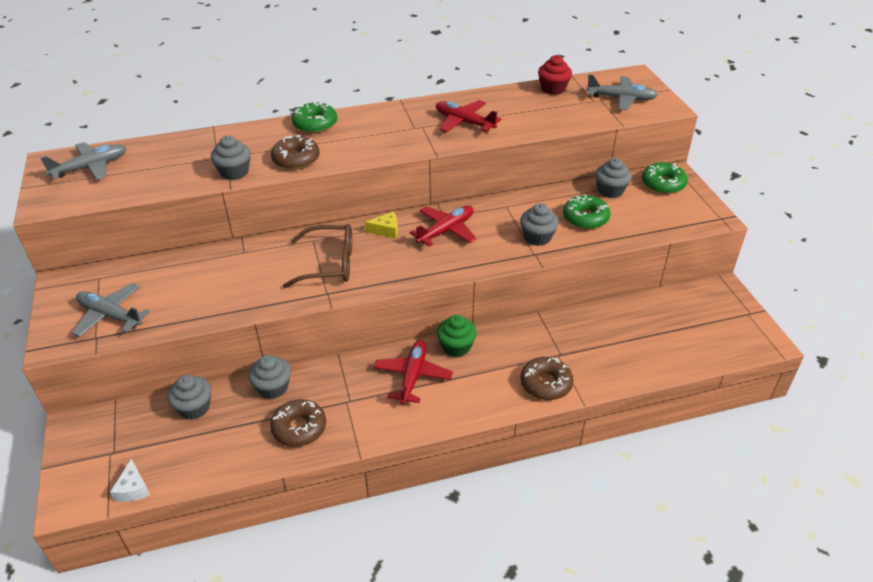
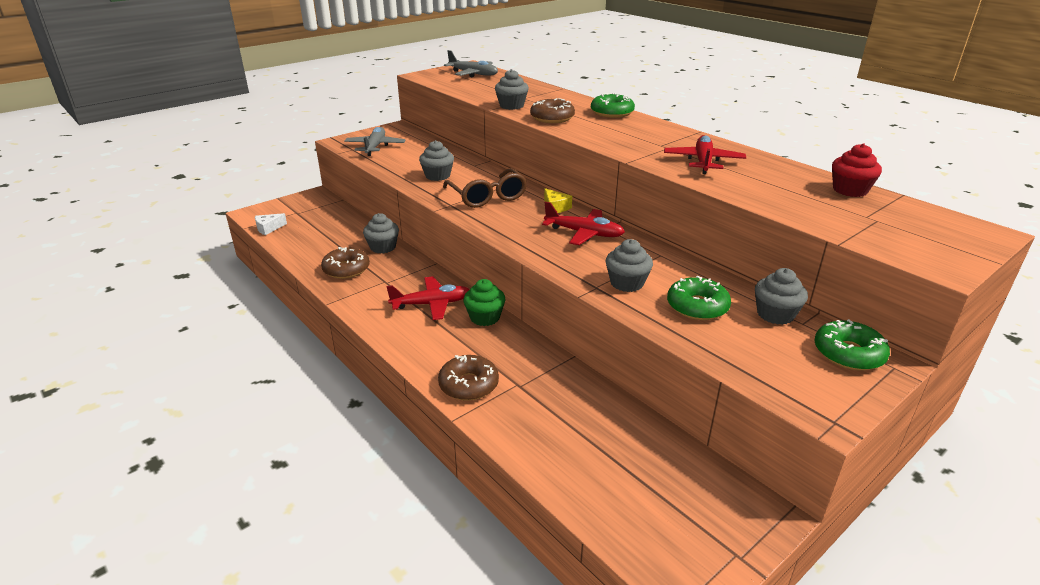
camera: 65 degrees right, 10 degrees down
(194, 407) = (348, 225): grey cupcake -> grey cupcake (437, 176)
(621, 99) = (904, 232): grey plane -> none

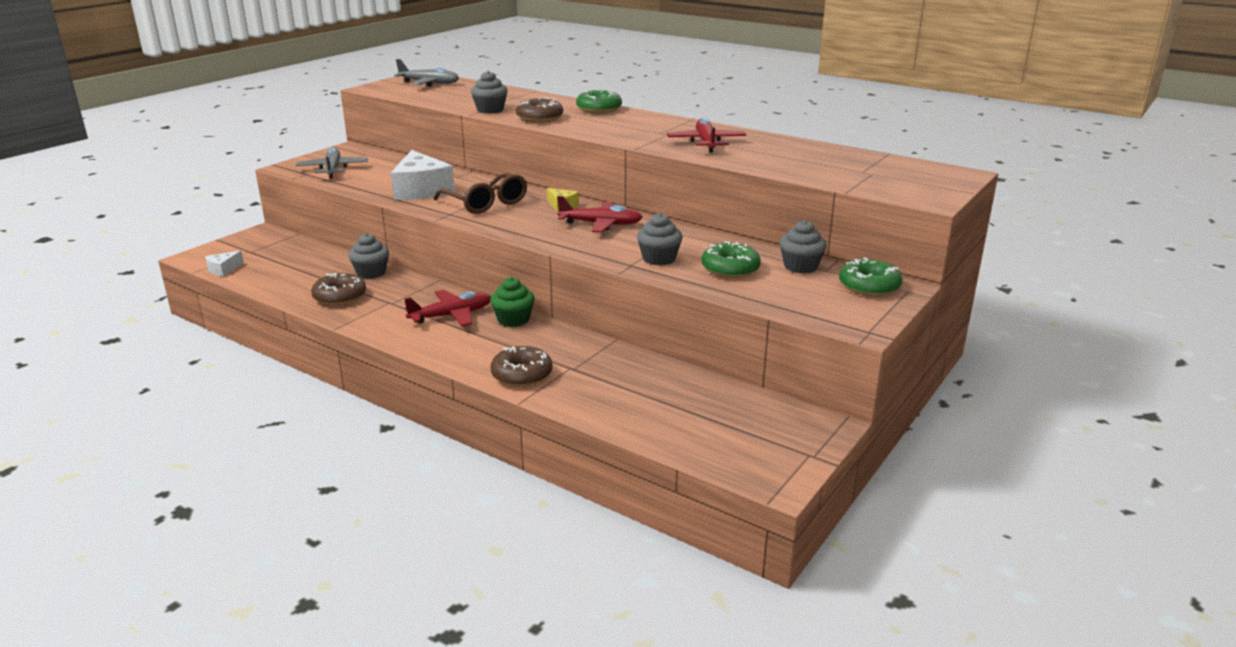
camera: 15 degrees left, 5 degrees down
(437, 176) = (421, 190): grey cupcake -> white cheese
(850, 190) = (844, 153): red cupcake -> none

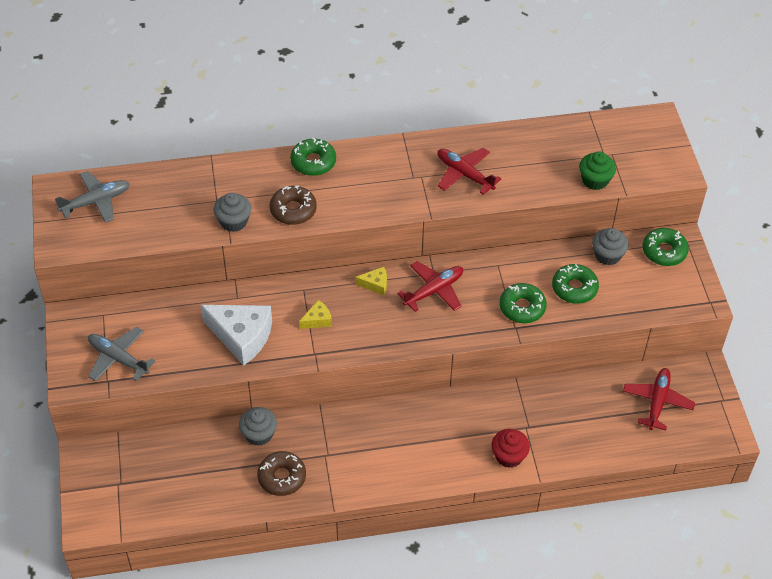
camera: 45 degrees left, 25 degrees up
(223, 269) = (140, 518): white cheese -> none
(452, 315) = (387, 435): red plane -> red plane (657, 402)
(485, 203) = (317, 320): brown glasses -> yellow cheese
(513, 320) = (431, 408): green cupcake -> green cupcake (595, 180)
(522, 374) = (509, 456): brown donut -> red cupcake
(659, 259) = (522, 307): grey cupcake -> green donut

